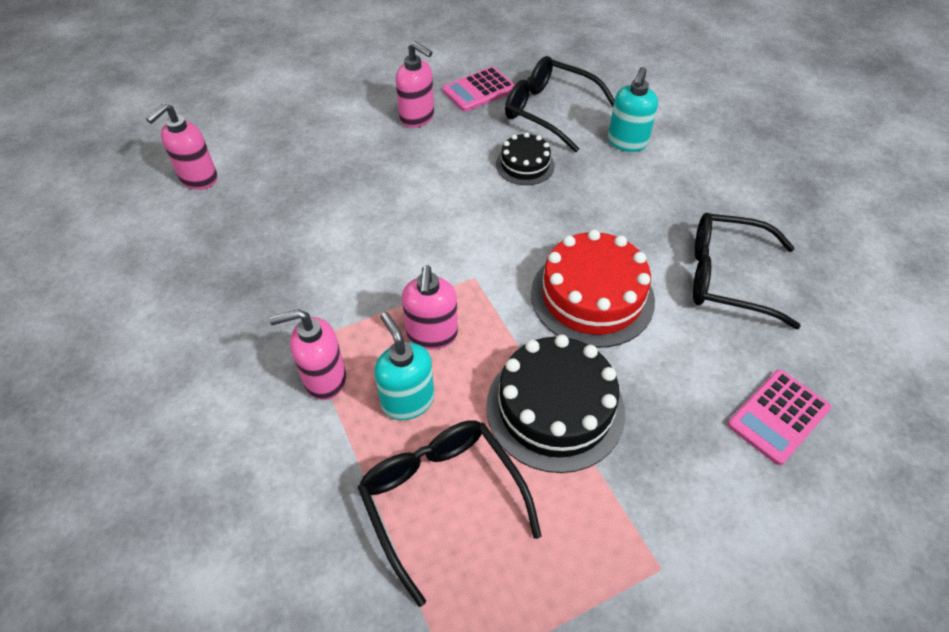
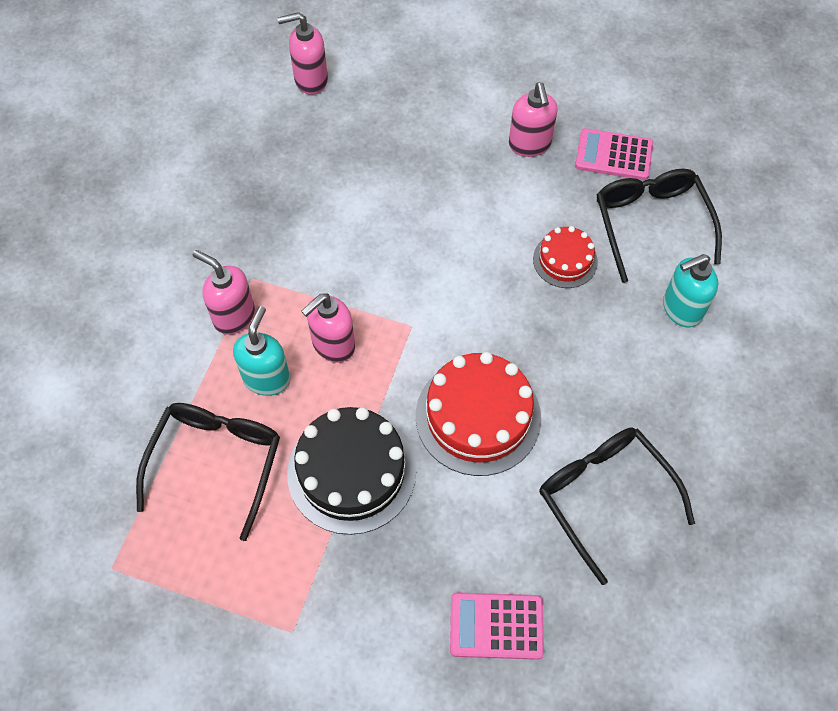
camera: 45 degrees right, 10 degrees up
(525, 165) = (565, 260): black cake -> red cake

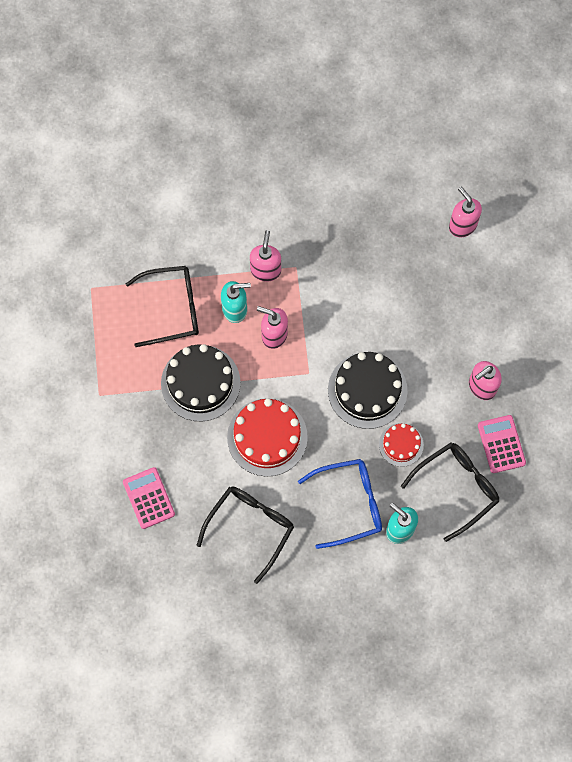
camera: 65 degrees right, 10 degrees up
(471, 267) = (367, 390): none -> black cake
(621, 354) = (349, 504): none -> blue glasses

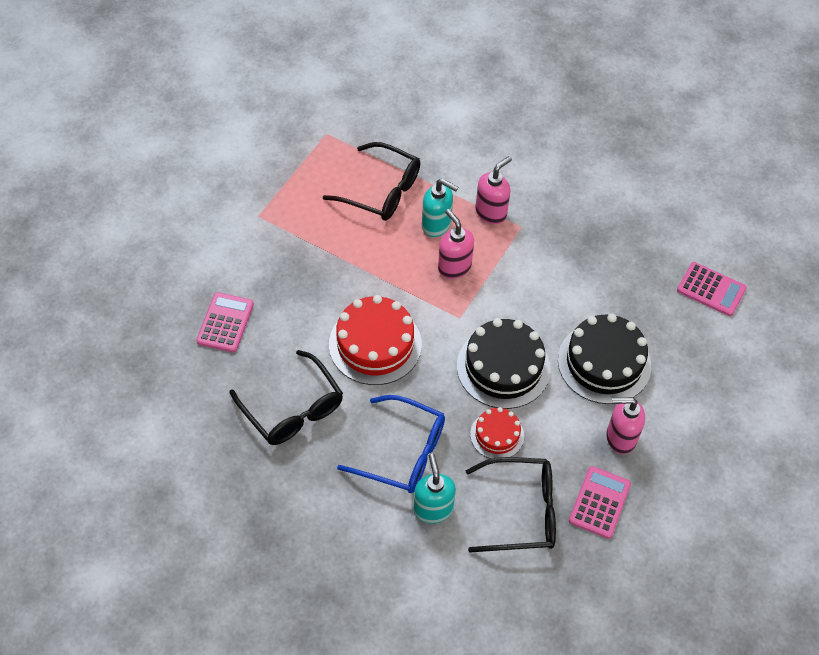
camera: 35 degrees right, 15 degrees down
(200, 383) = (354, 262): black cake -> black cake (604, 362)
(250, 527) = (292, 409): black glasses -> black glasses turned 75 degrees clockwise
(462, 225) = (711, 289): pink soap dispenser -> pink calculator

